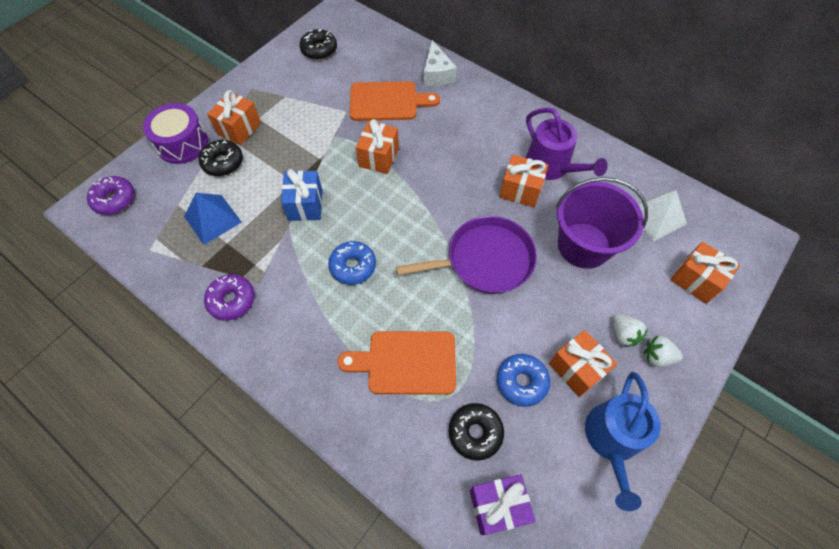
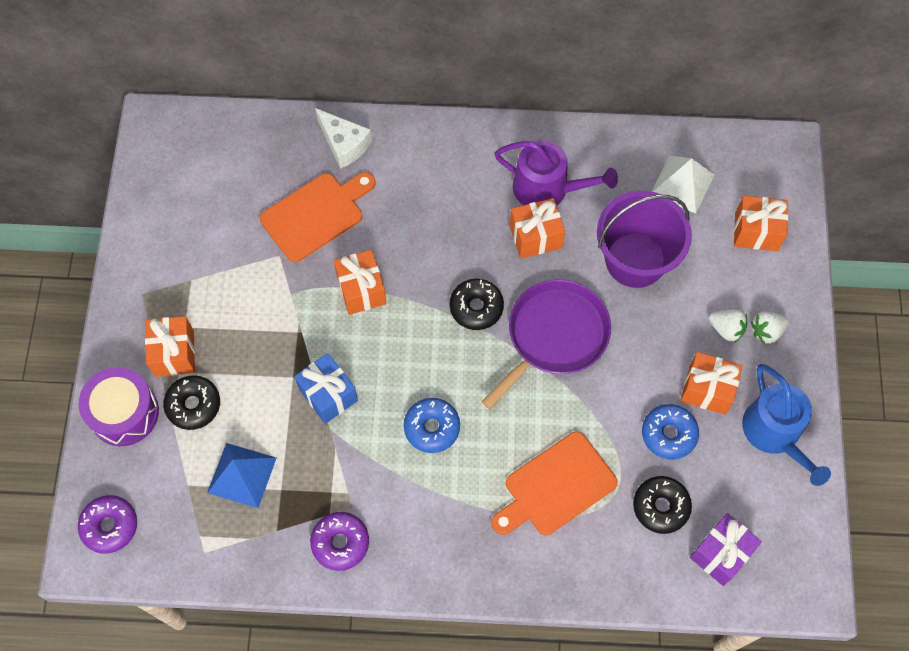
camera: 35 degrees left, 5 degrees up
(319, 50) = (179, 193): black donut -> black donut (476, 307)

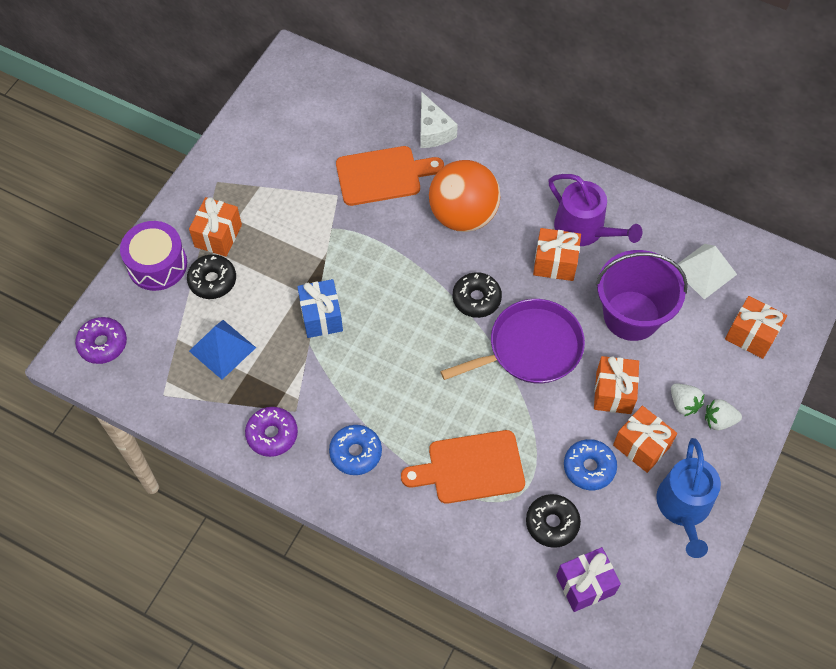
camera: 25 degrees right, 5 degrees down
(361, 290) = (389, 247): orange gift -> orange gift (613, 392)
(419, 224) = (463, 215): none -> orange ball
(432, 428) = (391, 377): blue donut -> blue donut (356, 453)

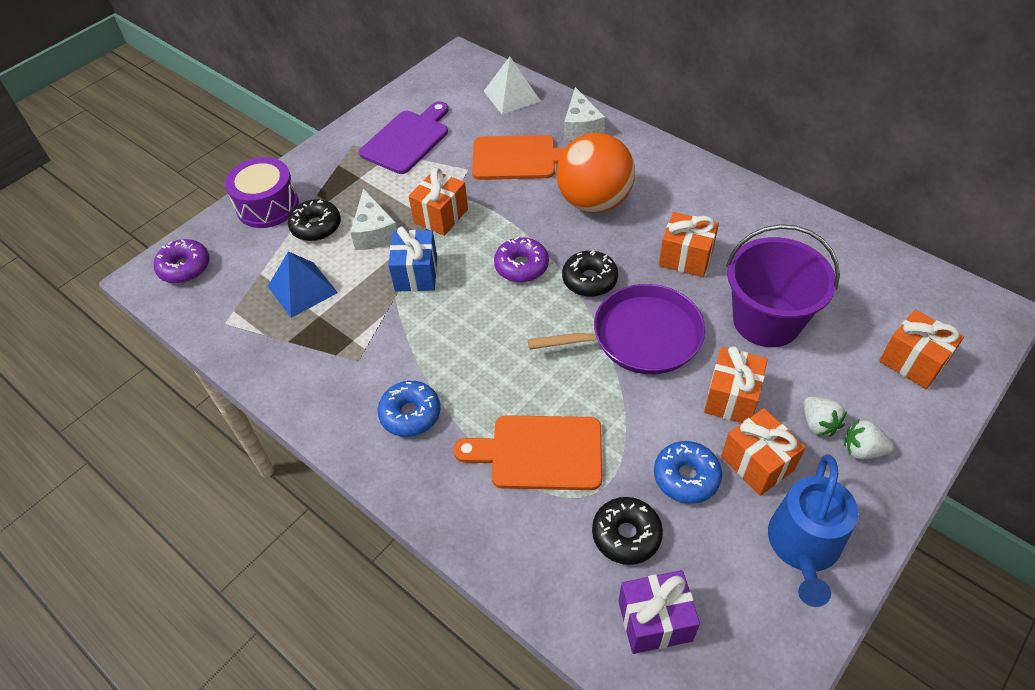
camera: 15 degrees right, 10 degrees down
(218, 236) = (336, 189): orange gift -> orange gift (441, 216)
(269, 168) = (407, 140): none -> purple cutting board
(269, 279) = (374, 232): none -> white cheese
(272, 434) = (324, 380): purple donut -> purple donut (521, 266)
(584, 229) = (725, 230): purple watering can -> none
(704, 271) = (861, 288): white pyramid -> white pyramid (511, 96)

